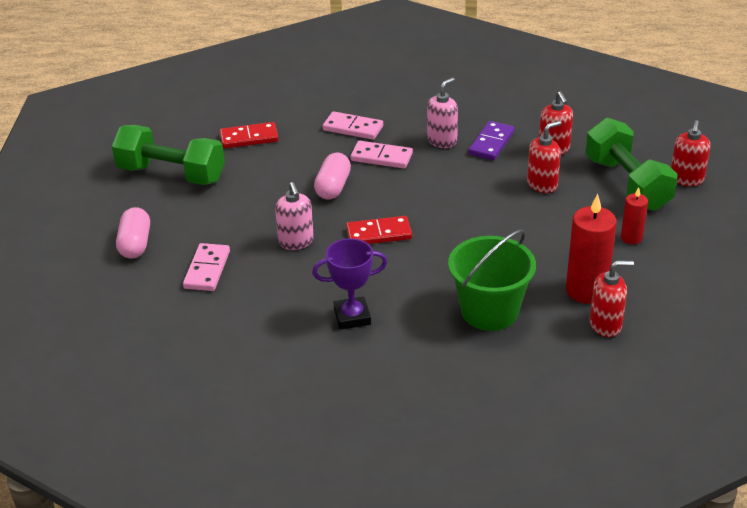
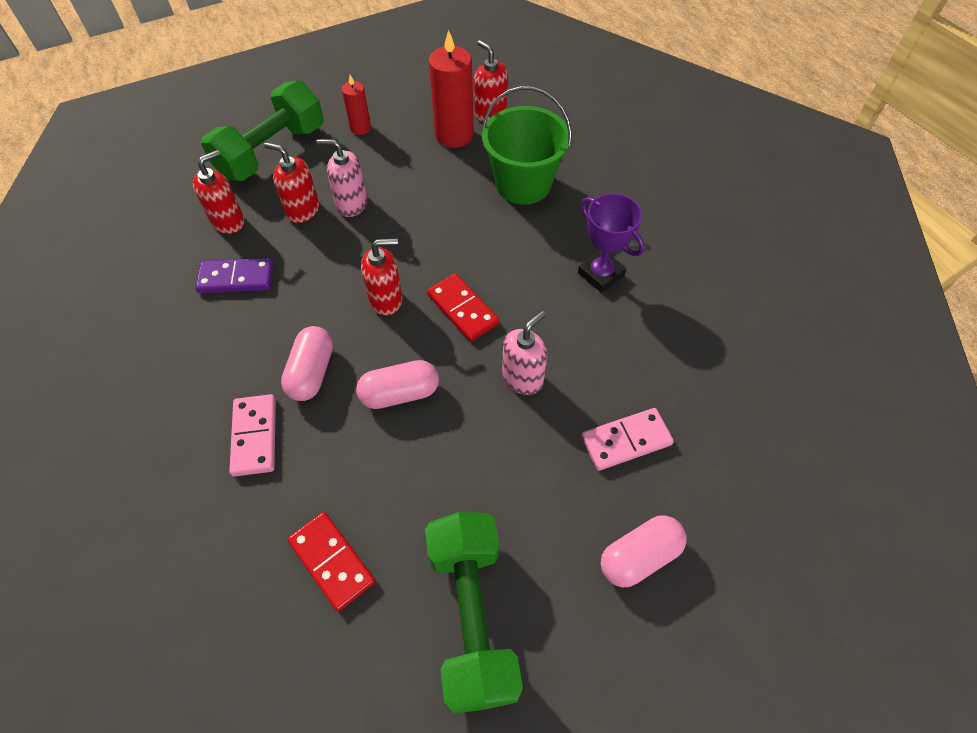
camera: 120 degrees left, 20 degrees up
(381, 157) = (312, 372): pink domino -> pink capsule
(442, 141) = (249, 326): pink soap dispenser -> pink soap dispenser (351, 204)
(686, 179) = (245, 116): red soap dispenser -> red soap dispenser (386, 300)

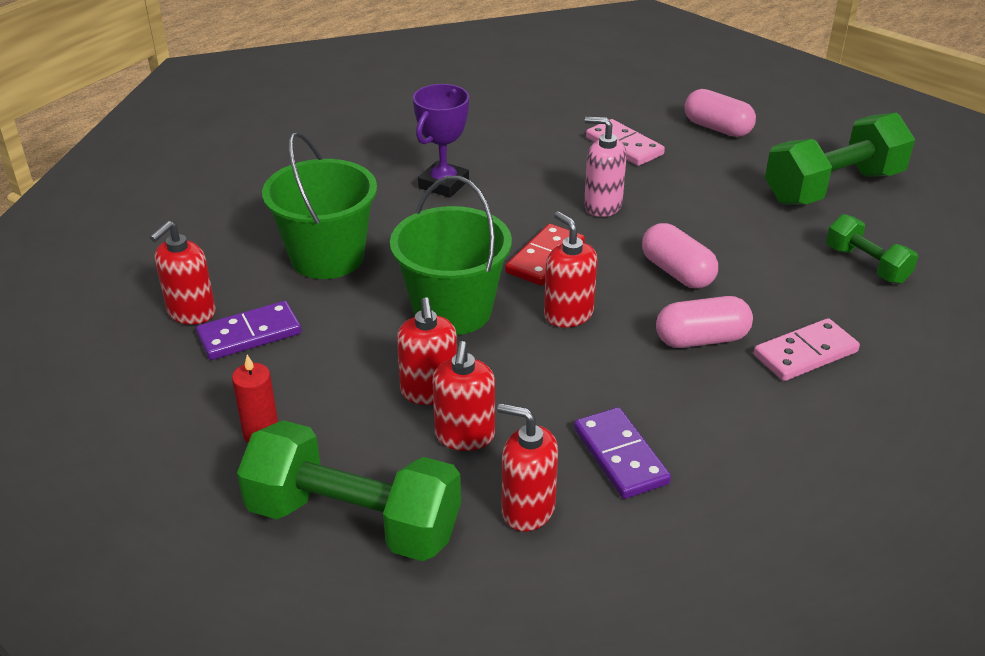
camera: 110 degrees left, 20 degrees down
(331, 561) = (866, 265): red domino -> green dumbbell
(351, 204) = (429, 391): pink soap dispenser -> red soap dispenser
(426, 236) = (452, 310): none -> green bucket
(454, 135) = (249, 334): red candle -> purple domino

